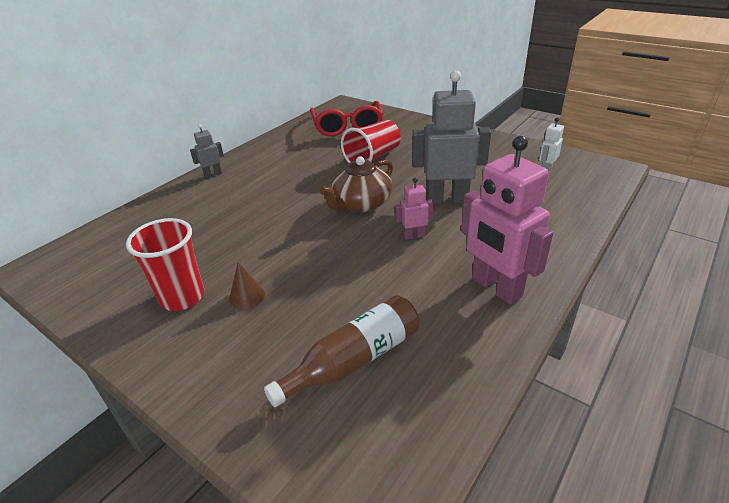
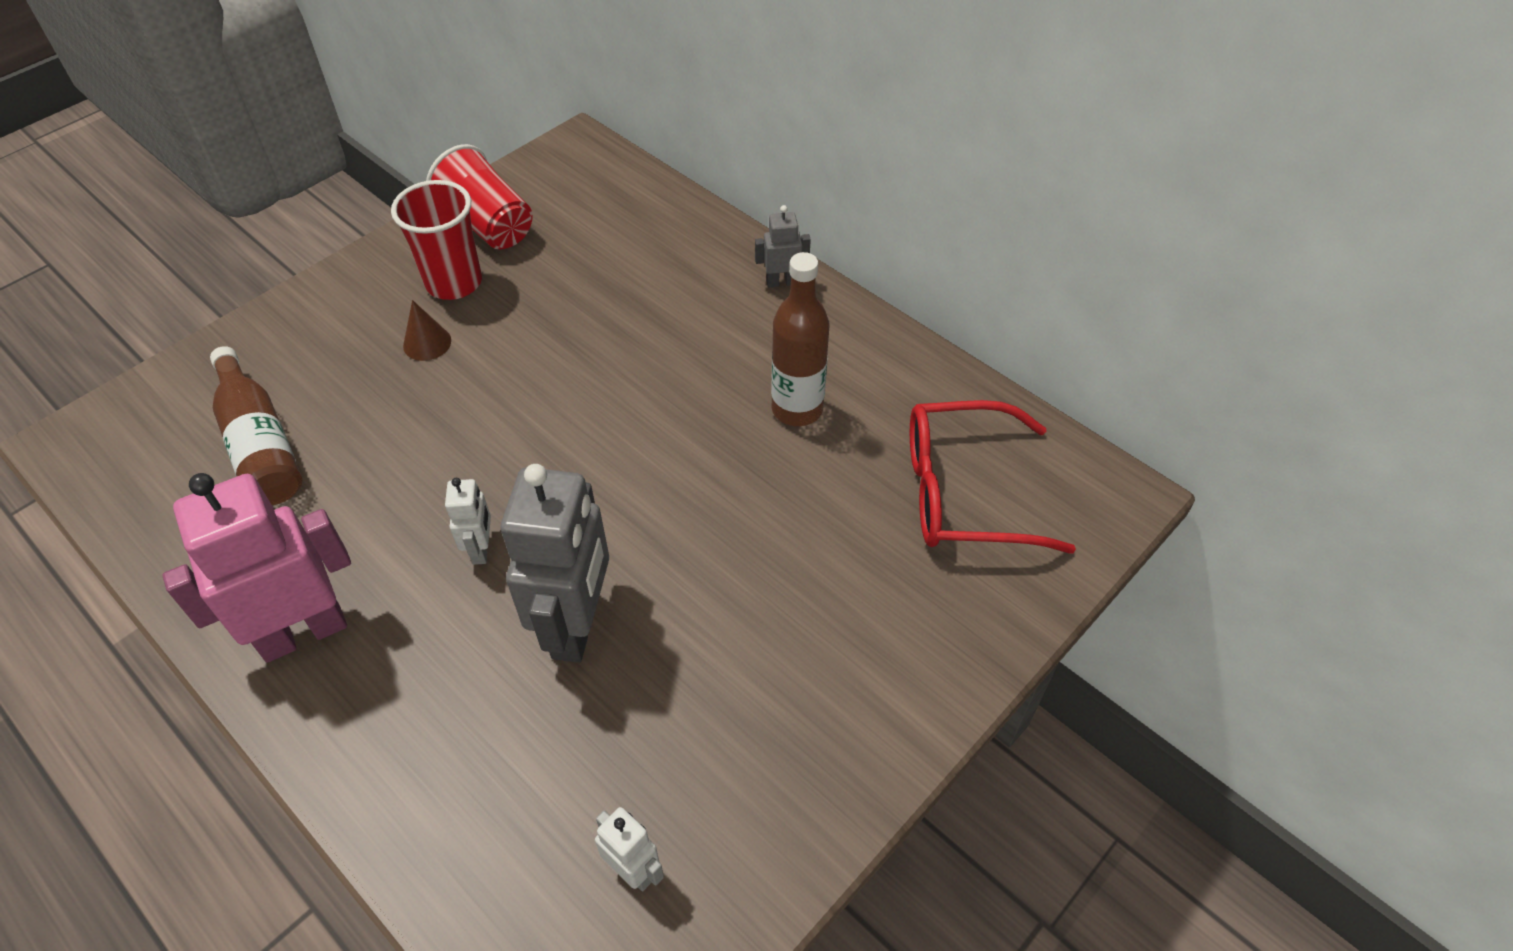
camera: 95 degrees right, 15 degrees up
(213, 174) = (781, 282): grey robot -> grey robot turned 75 degrees counterclockwise
(304, 162) = (797, 409): none -> brown bottle
(361, 204) = (609, 485): brown teapot -> none
(372, 158) = (789, 524): red cup -> red cup (488, 224)
(414, 236) = (481, 549): pink robot -> white robot

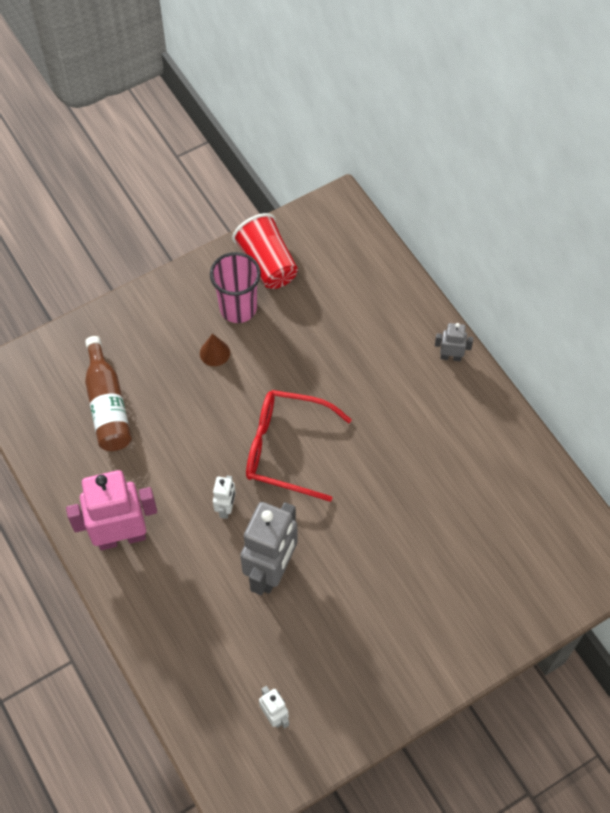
camera: 15 degrees right, 10 degrees up
(454, 283) = (238, 308): red cup -> pink cup
(797, 409) = (434, 457): brown bottle -> none
(964, 492) = (519, 541): red glasses -> red glasses (286, 449)

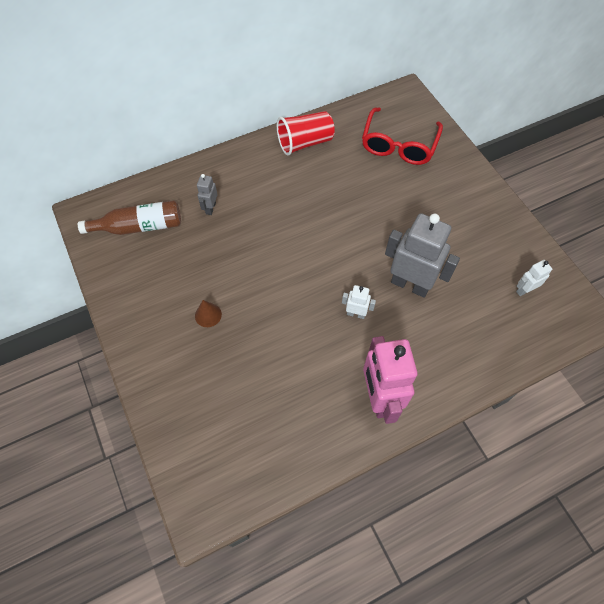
camera: 85 degrees left, 0 degrees up
(108, 405) = (247, 407): brown bottle -> brown bottle (139, 226)
(238, 308) = (167, 294): pink cup -> none
(267, 263) = (126, 269): red cup -> red cup (305, 143)
(286, 449) = (306, 267): red glasses -> red glasses (399, 145)
(450, 357) = (240, 156): grey robot -> grey robot (210, 208)

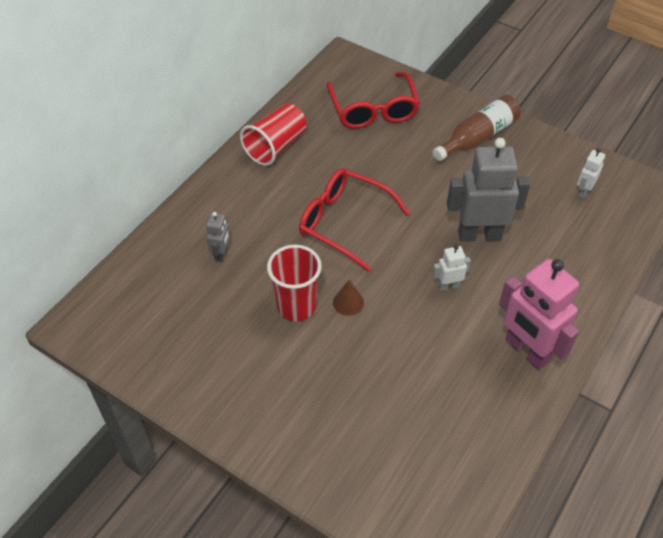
camera: 30 degrees left, 10 degrees down
(139, 226) = (153, 309): brown bottle -> brown bottle (478, 137)
(208, 315) = (299, 360): brown cone -> brown cone (348, 302)
(210, 208) = (221, 254): grey robot -> grey robot turned 150 degrees counterclockwise
(234, 273) = (296, 306): none -> red cup
(313, 225) = (344, 222): none -> red glasses

